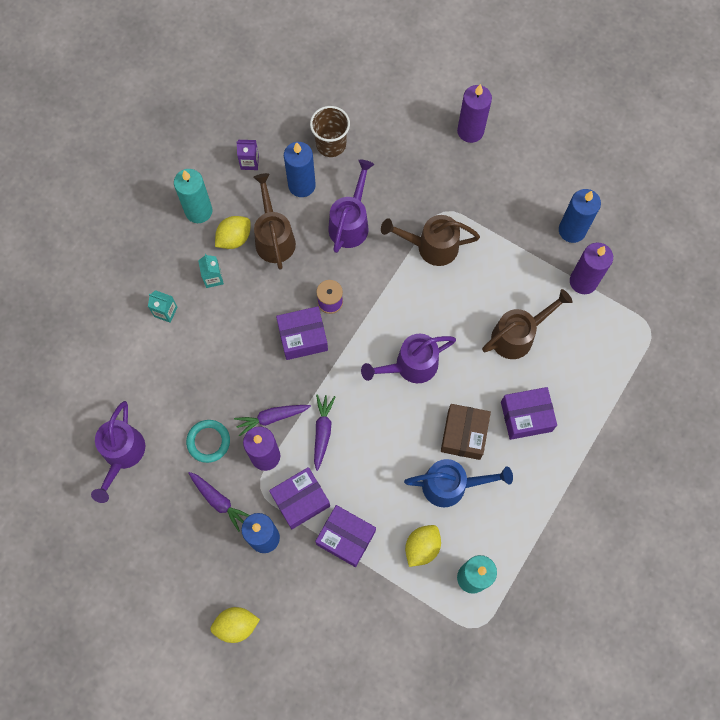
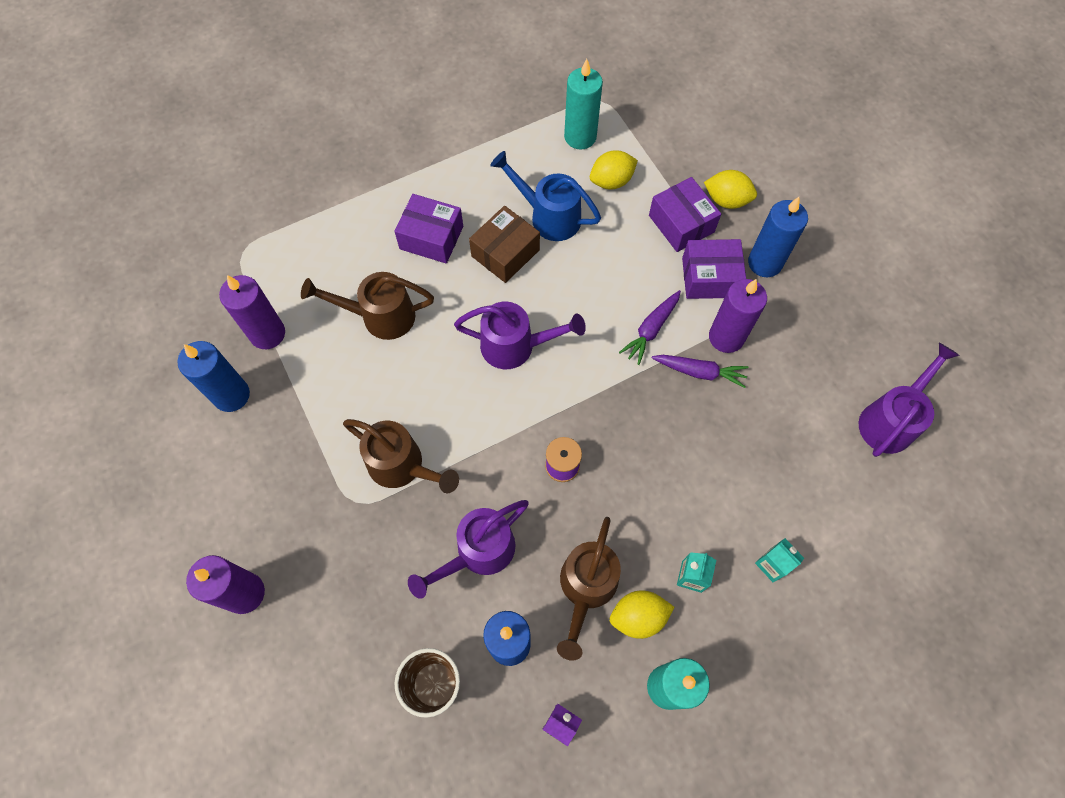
camera: 150 degrees left, 5 degrees down
(208, 441) = (783, 383): turquoise ring -> none
(219, 501) = (798, 319): purple carrot -> none
(236, 625) = (828, 205): yellow lemon -> yellow lemon (726, 200)
(303, 337) = (618, 441): purple box -> none

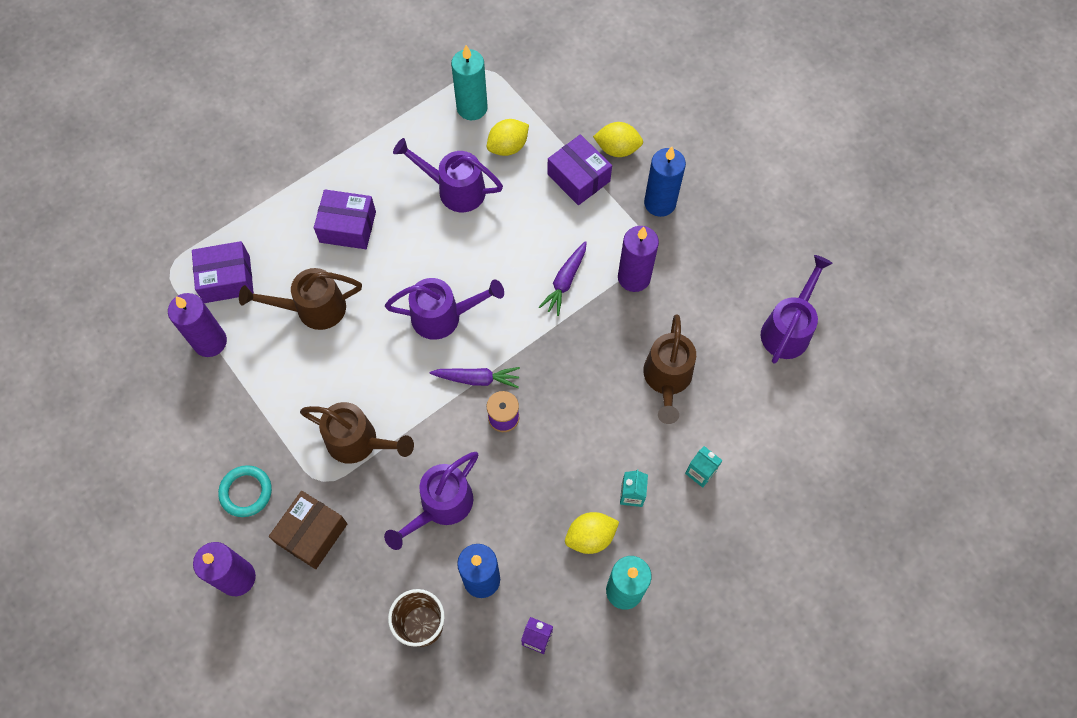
camera: 10 degrees left, 0 degrees up
(231, 395) = (188, 404): blue candle -> none
(273, 500) = (246, 492): none -> turquoise ring
(505, 253) = (419, 231): brown box -> brown box (312, 533)
(548, 216) = (454, 189): blue watering can -> purple watering can
(586, 588) = (541, 521): brown watering can -> brown watering can (667, 379)
(700, 372) = (614, 313): purple carrot -> purple carrot (477, 379)
(710, 277) = (611, 224): purple box -> purple box (227, 279)

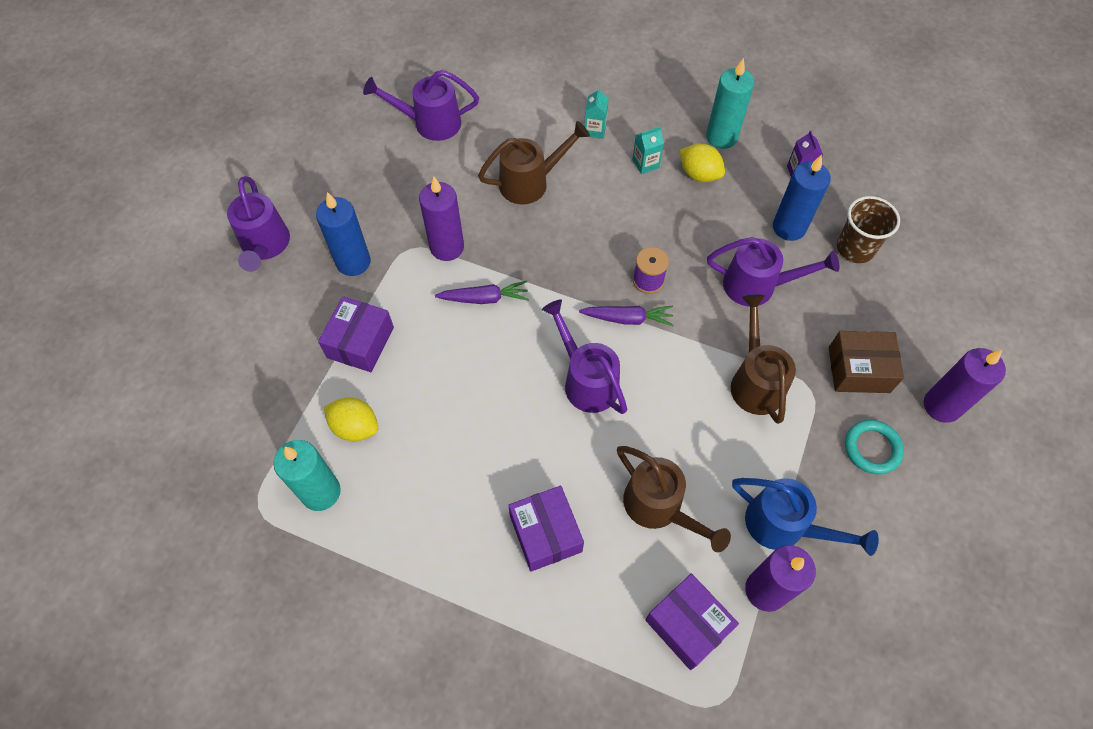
camera: 120 degrees left, 5 degrees down
(240, 384) = (784, 526): none -> blue watering can
(454, 189) = (437, 451): purple watering can -> purple watering can (265, 246)
(477, 379) = (628, 319): purple carrot -> purple carrot turned 120 degrees clockwise
(617, 149) = (307, 325): yellow lemon -> none

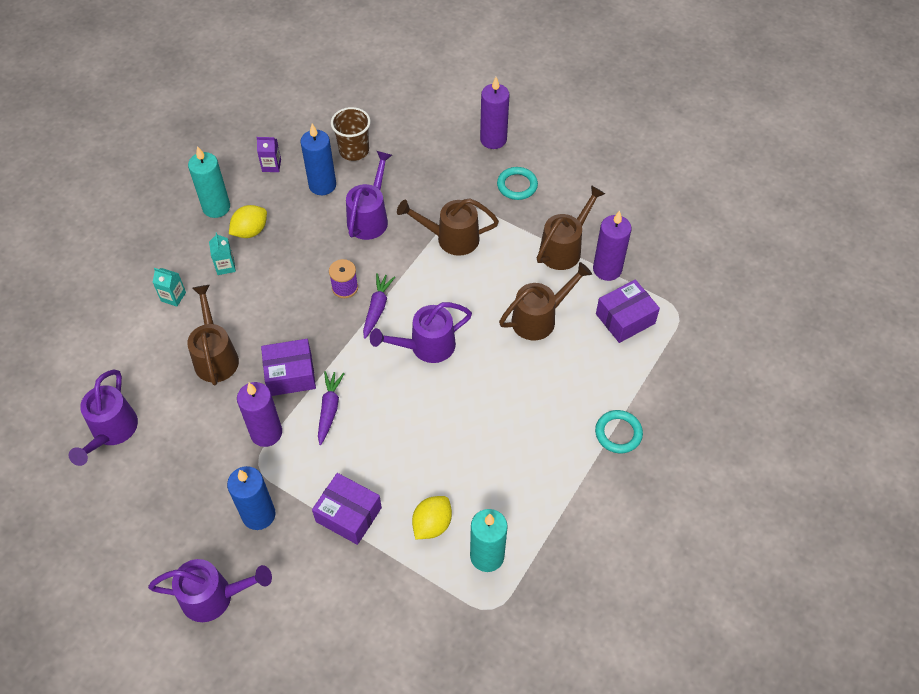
camera: 80 degrees left, 5 degrees down
(503, 632) = (618, 433): none -> turquoise ring
(545, 533) = (548, 394): purple box -> purple box (290, 375)
(784, 526) = (564, 248): blue watering can -> brown watering can
(858, 370) = (456, 176): brown box -> none

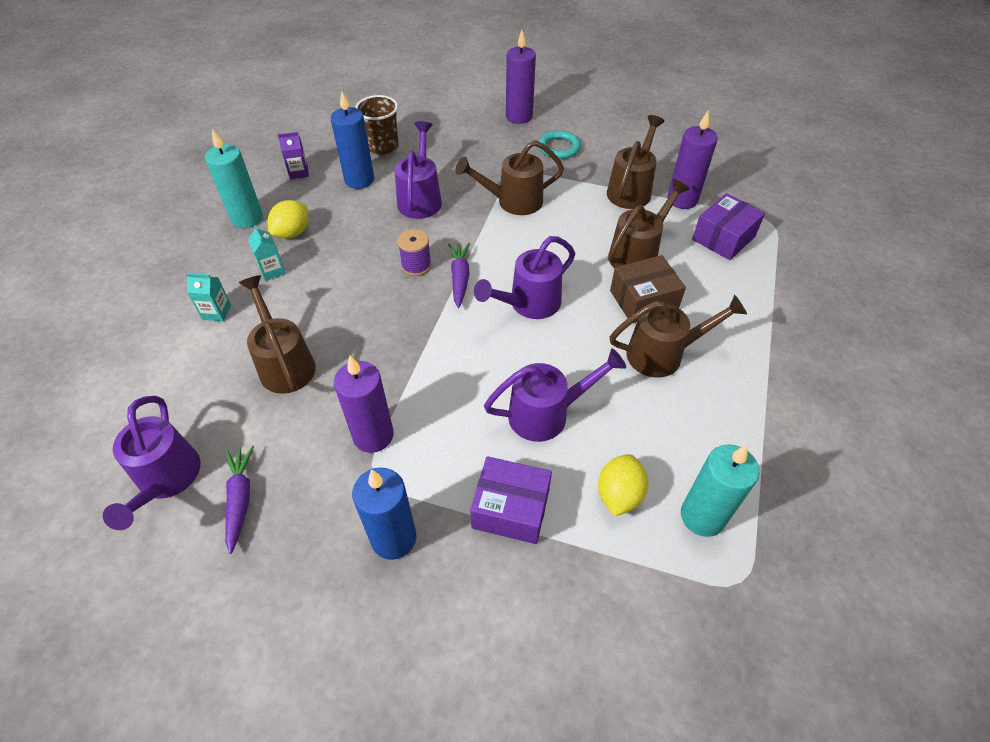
camera: 15 degrees left, 5 degrees down
(215, 597) = (364, 669): purple watering can -> purple watering can (547, 414)
(290, 375) = (383, 364): purple box -> none
(329, 409) = (442, 391): purple carrot -> purple carrot (240, 499)
(518, 418) = (663, 354): none -> brown watering can
(524, 365) = (643, 300): none -> brown box
(618, 433) = (777, 345): turquoise ring -> none

